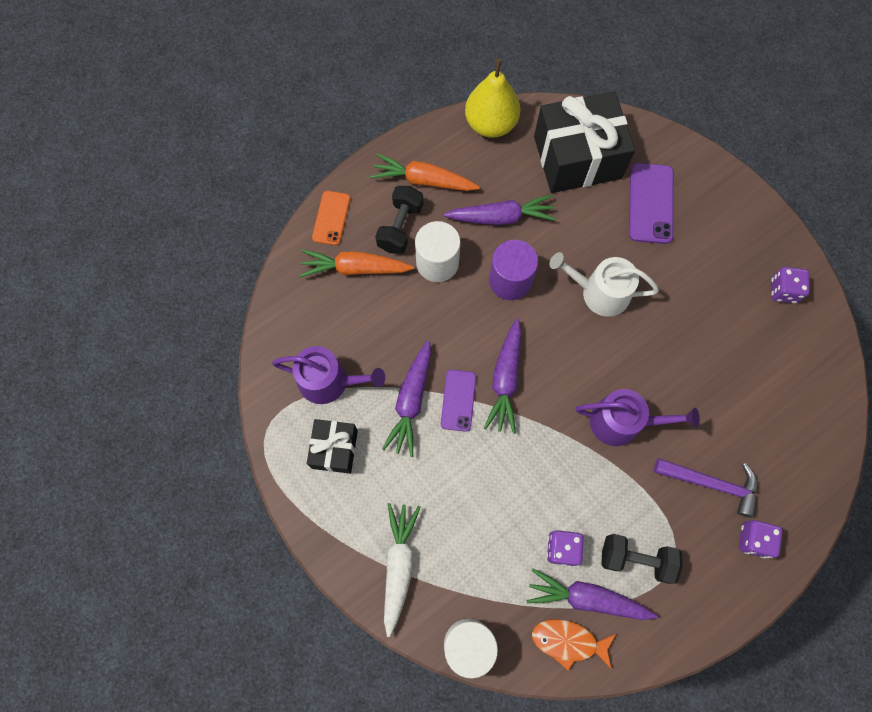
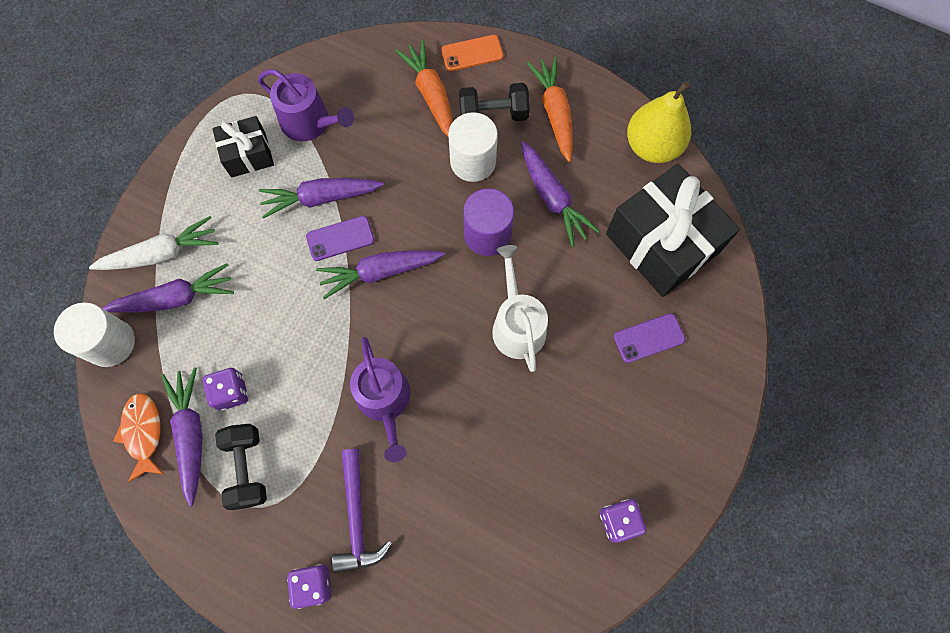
camera: 65 degrees right, 0 degrees up
(329, 381) = (310, 123): purple watering can -> purple watering can turned 45 degrees counterclockwise
(450, 567) = (176, 298): none -> purple carrot
(651, 203) = (649, 338): purple phone -> purple phone, size x0.66

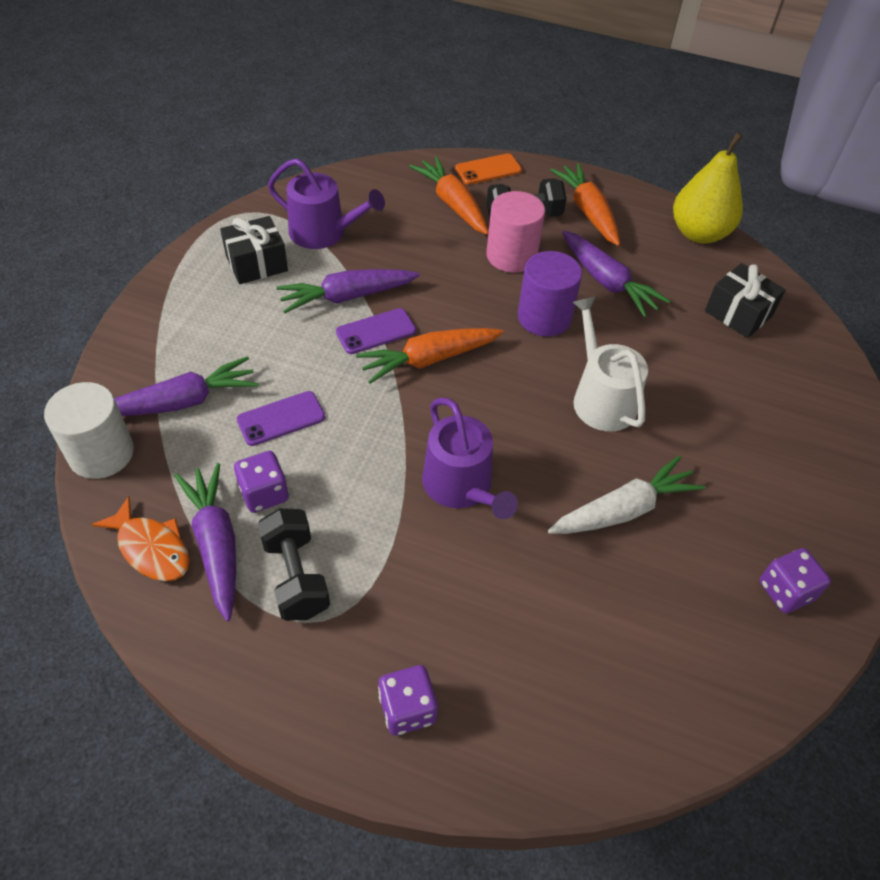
camera: 10 degrees left, 20 degrees down
(143, 433) = (151, 548): orange fish -> orange fish turned 150 degrees clockwise
(162, 253) = (162, 359): white carrot -> white carrot (624, 509)
(357, 518) = (452, 621): purple hammer -> none
(379, 272) = (428, 360): purple carrot -> orange carrot
(473, 161) = (511, 256): white cylinder -> pink cylinder
(649, 338) = (755, 400): purple phone -> purple phone (281, 419)
(662, 243) = (738, 313): black gift -> black gift, size x0.53

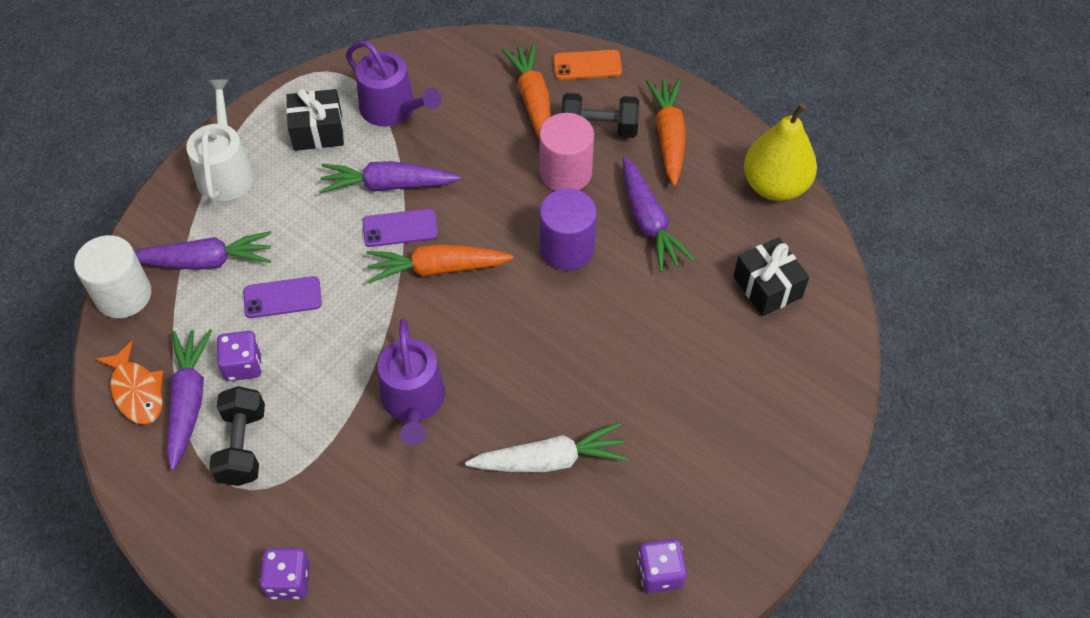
camera: 20 degrees right, 5 degrees up
(601, 398) = (582, 346): white watering can -> white watering can (226, 171)

